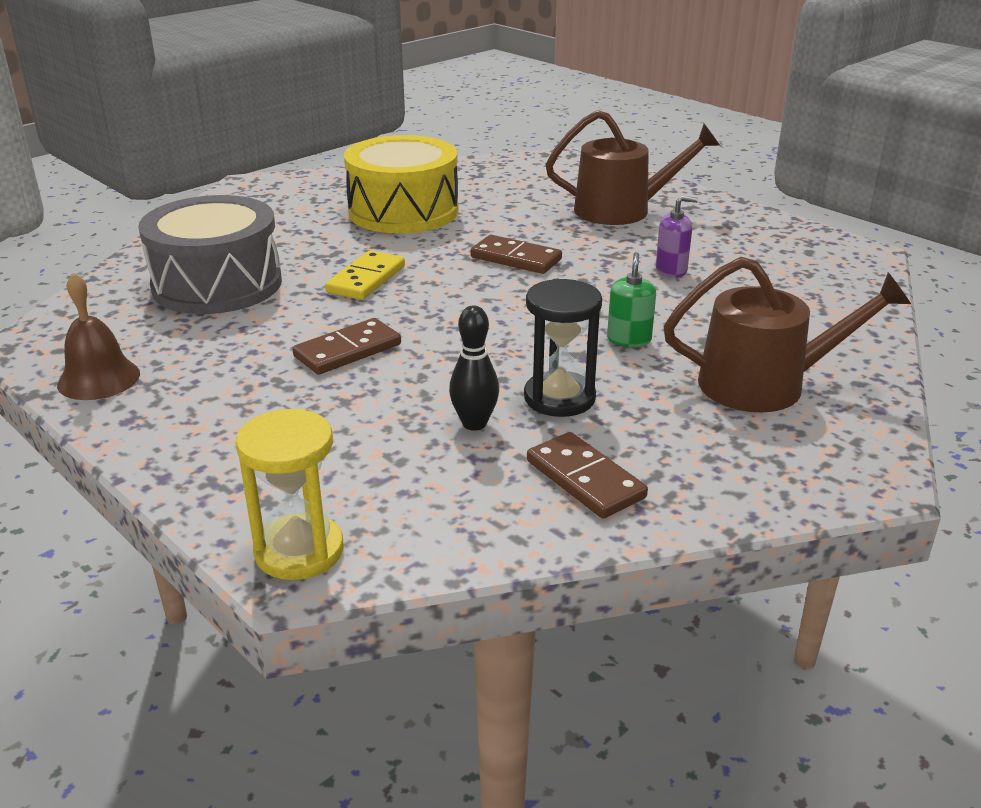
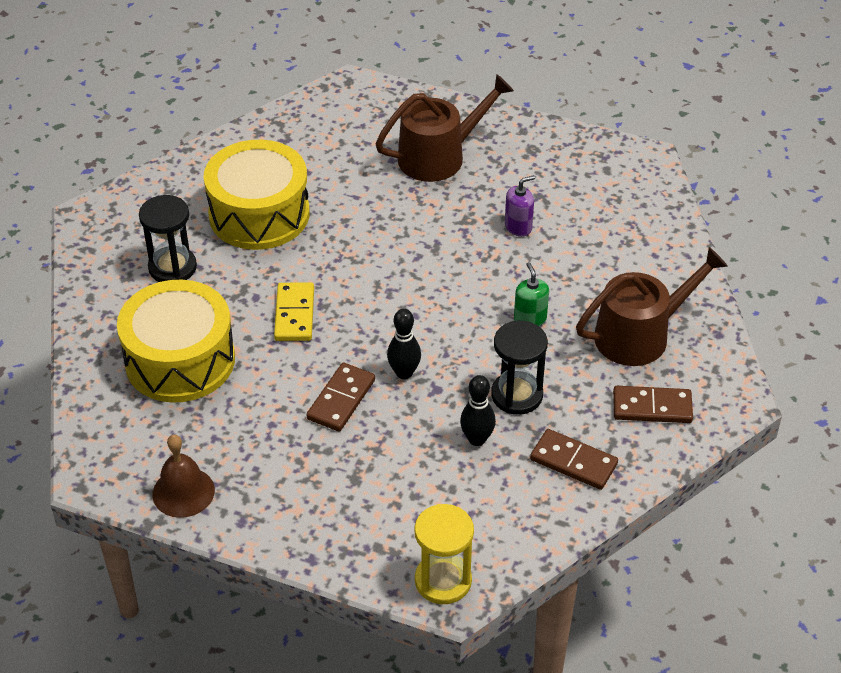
camera: 25 degrees left, 15 degrees up
(217, 284) = (180, 360): grey drum -> yellow drum
(284, 226) = (172, 267): none -> black hourglass
(439, 347) = (404, 373): none -> black bowling pin
(516, 258) = (393, 250): brown domino -> brown domino (652, 407)

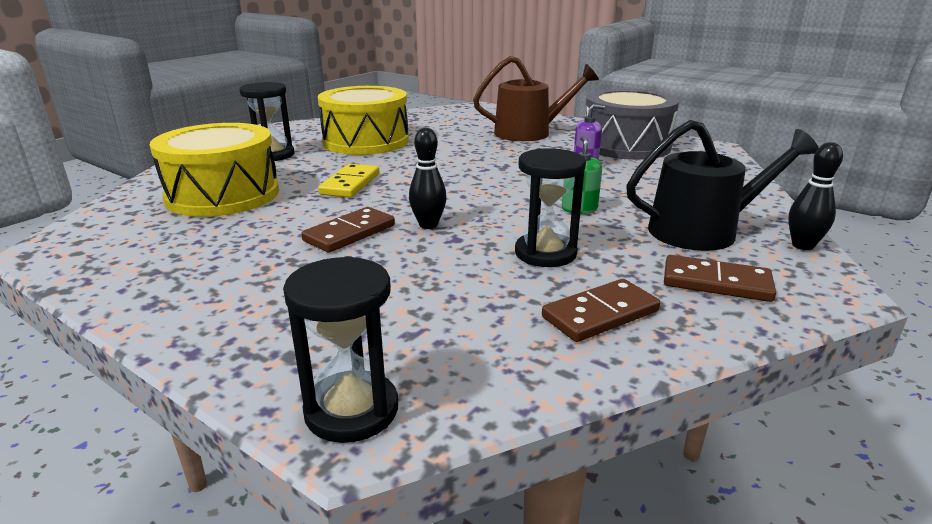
camera: 15 degrees right, 20 degrees down
(183, 492) = (118, 272): brown bell -> none
(443, 580) = (351, 410): yellow hourglass -> black hourglass
(477, 439) = (482, 279): black bowling pin -> black bowling pin (802, 246)
(553, 173) = (626, 146): none -> grey drum
(573, 462) = (600, 314): brown domino -> brown domino turned 75 degrees counterclockwise
(640, 335) = (702, 231): brown watering can -> black watering can

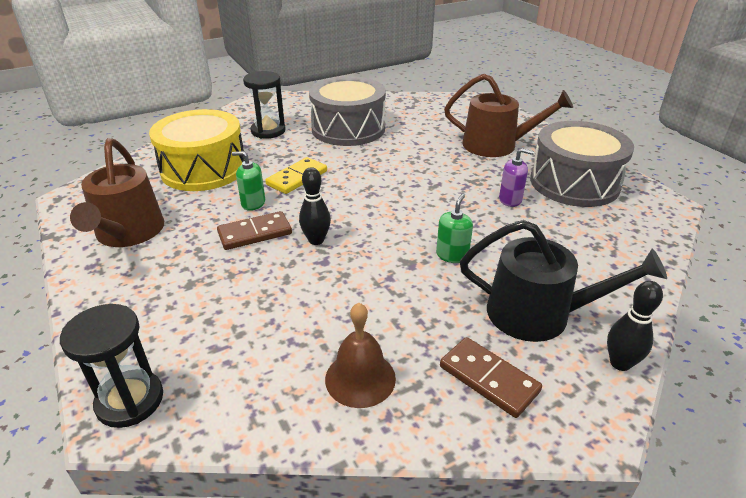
camera: 25 degrees right, 10 degrees up
(175, 264) = (128, 233): none -> brown watering can
(320, 211) = (253, 203): none -> green soap dispenser
(366, 141) = (348, 129): yellow drum -> grey drum
(545, 253) = (377, 299): black hourglass -> none
(600, 314) = (360, 378): brown domino -> brown bell

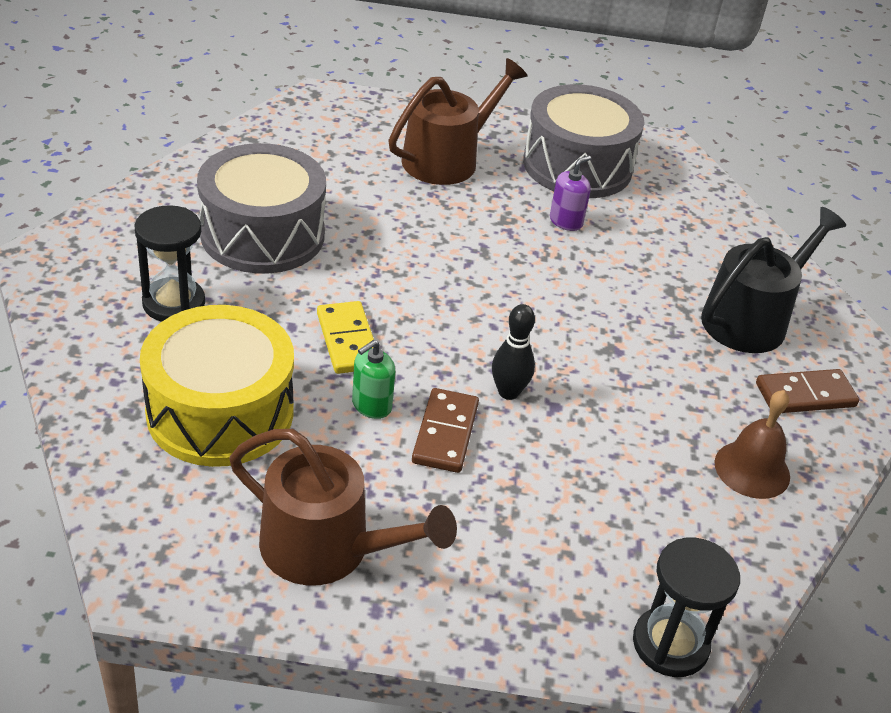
camera: 60 degrees left, 5 degrees up
(452, 255) = (625, 315): green soap dispenser -> none
(620, 363) = (836, 317): black bowling pin -> none

